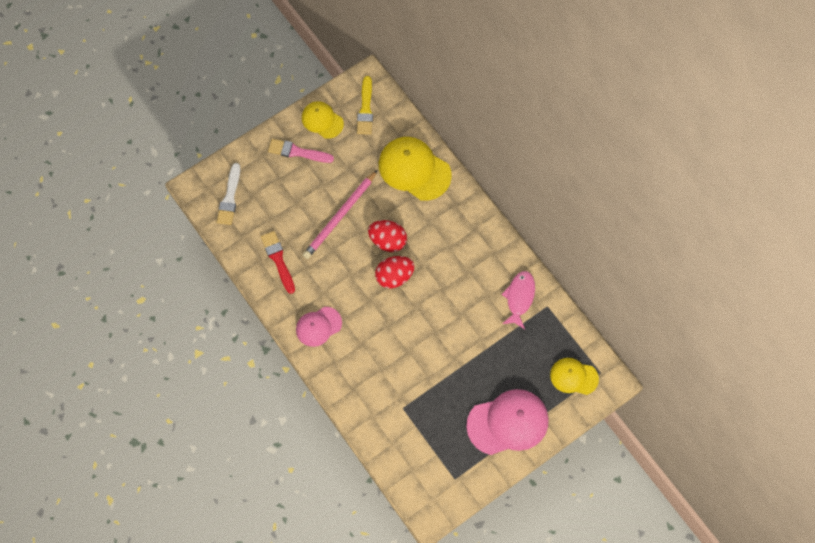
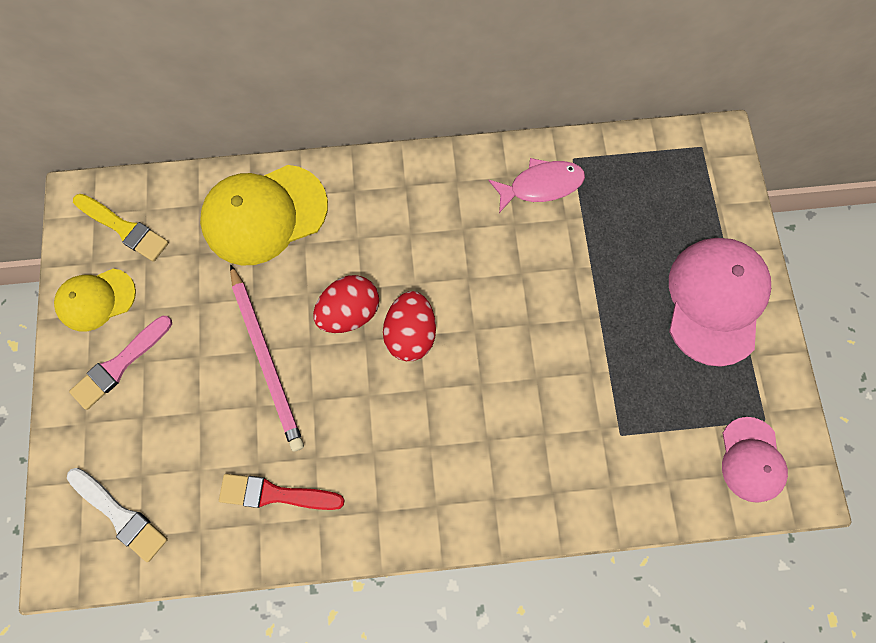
camera: 60 degrees left, 5 degrees up
(318, 326) = (423, 491): pink cap -> pink cap (751, 459)
(519, 298) = (541, 185): pink fish -> pink fish turned 120 degrees clockwise
(573, 377) = (691, 181): yellow cap -> none

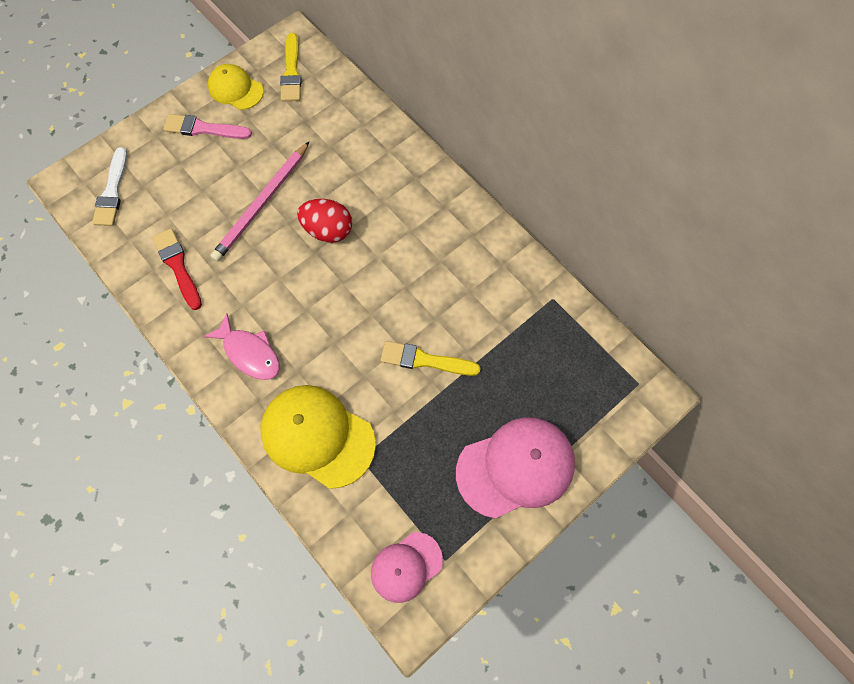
camera: 55 degrees right, 5 degrees down
(264, 215) = (358, 139): yellow cap -> yellow cap (317, 436)
(411, 333) = (339, 276): red egg -> none
(541, 185) = (513, 290): pink fish -> pink fish (249, 353)
(558, 311) = (425, 360): none -> yellow brush

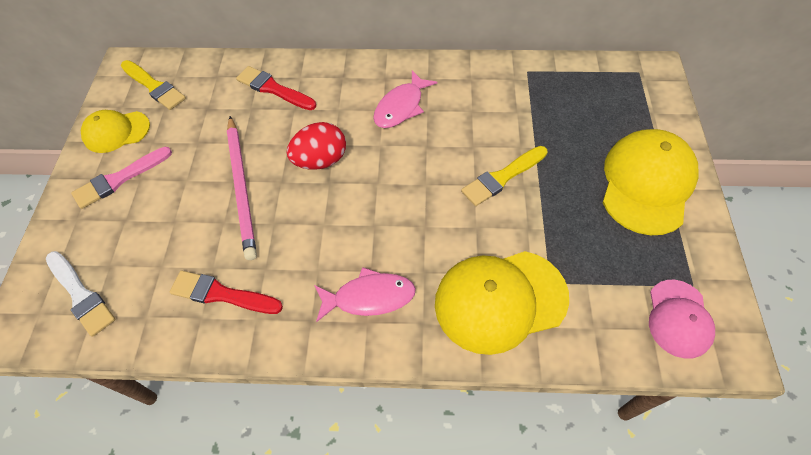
camera: 45 degrees left, 10 degrees down
(361, 144) = (273, 89): none -> red brush
(426, 240) = (401, 107): none -> pink fish
(515, 467) = (647, 183): pink cap -> yellow cap

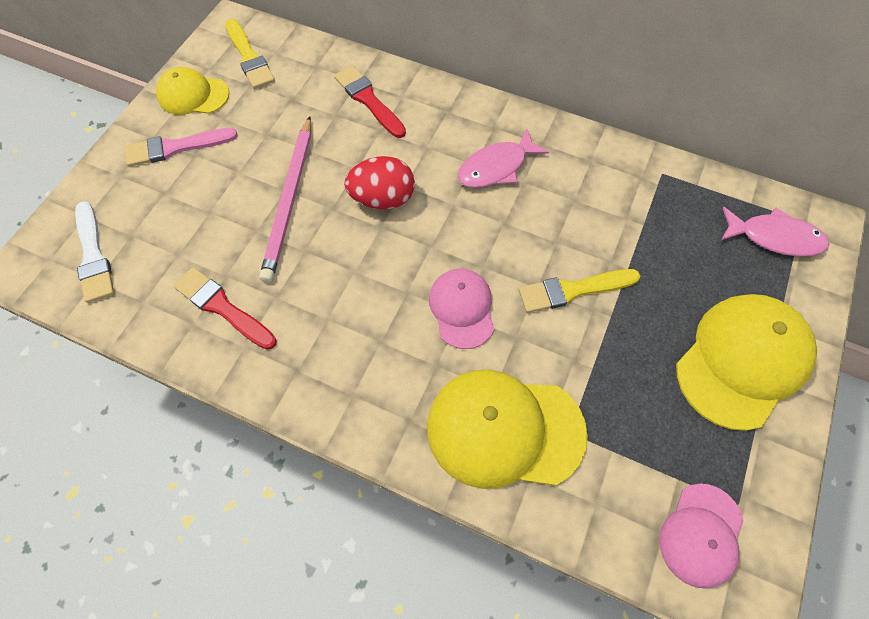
camera: 20 degrees right, 5 degrees up
(369, 297) = (367, 369): pink fish -> pink fish (774, 237)
(424, 222) = (462, 309): none -> pink cap

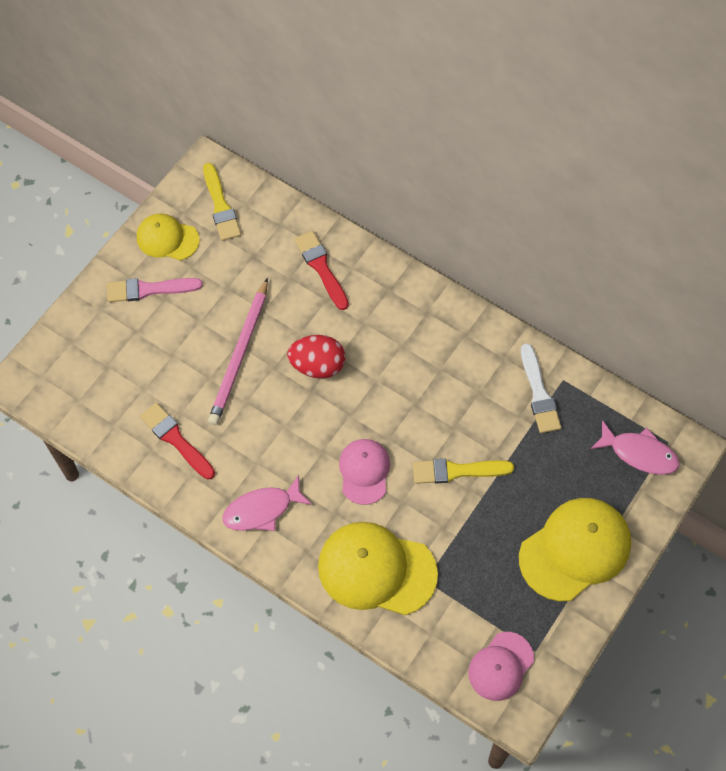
camera: 10 degrees right, 0 degrees up
(93, 256) = (77, 379): white brush -> white brush (539, 393)
(496, 167) = (420, 351): pink fish -> pink fish (262, 510)

